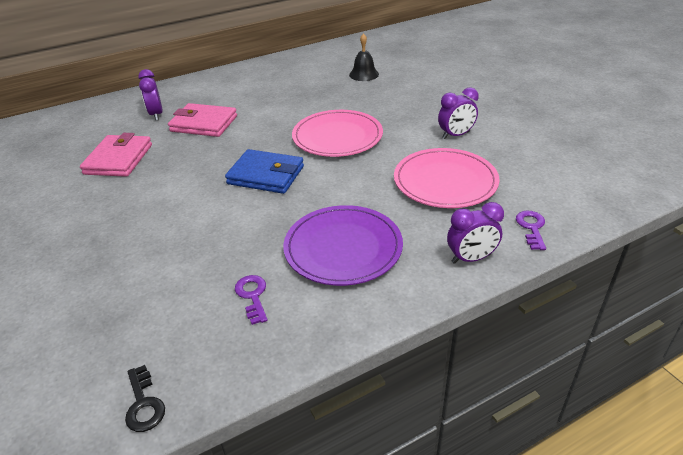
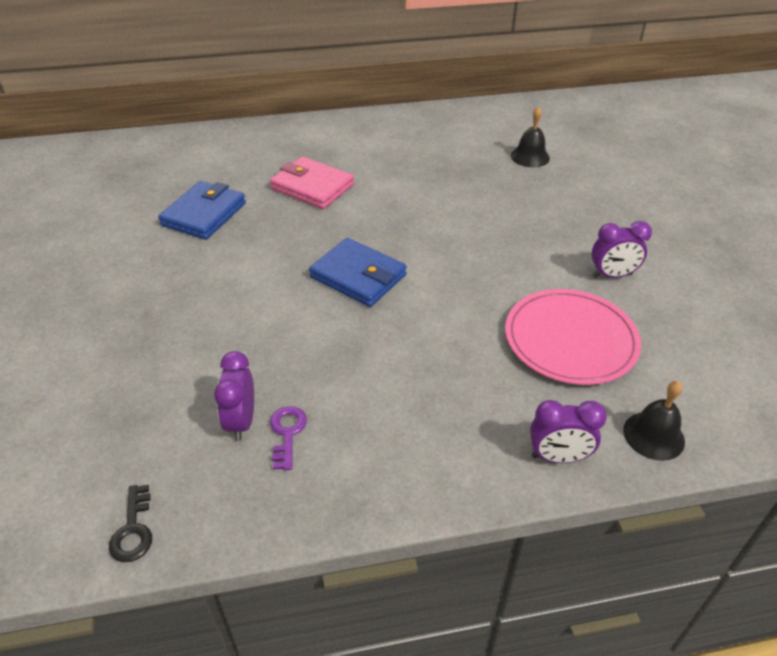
camera: 15 degrees right, 5 degrees up
(119, 159) = (204, 214): pink wallet -> blue wallet
(156, 115) = (264, 162): purple clock -> purple clock (241, 421)
(337, 137) = (462, 242): pink plate -> none
(343, 248) = (410, 399): purple plate -> none
(531, 227) = (653, 435): purple key -> black bell

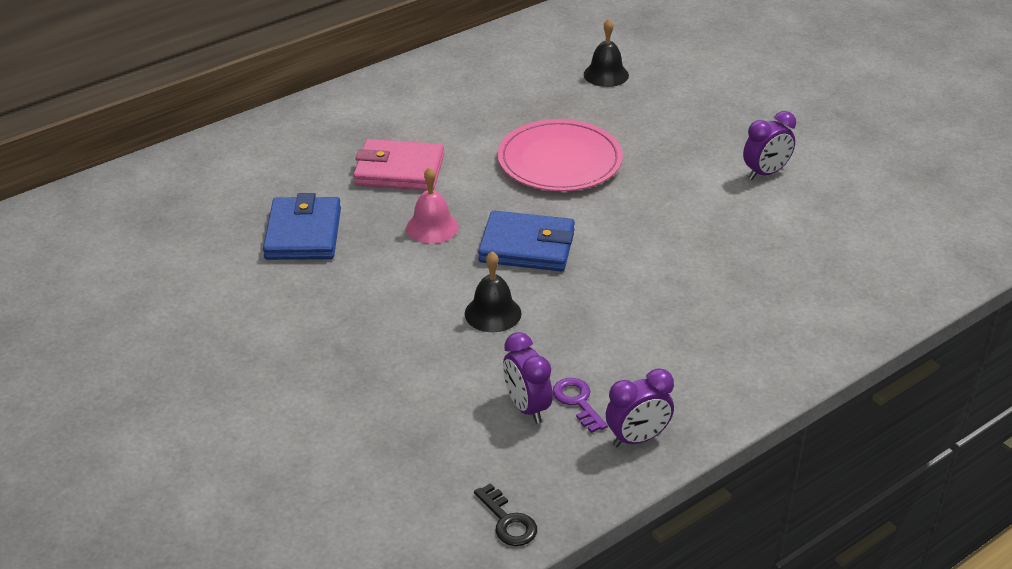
camera: 25 degrees left, 5 degrees down
(299, 237) = (432, 227): none -> pink bell
(558, 457) = (821, 339): purple clock -> purple clock (637, 438)
(570, 339) = (767, 242): pink plate -> pink plate (559, 161)
(653, 435) = (884, 297): black bell -> black bell (493, 313)

